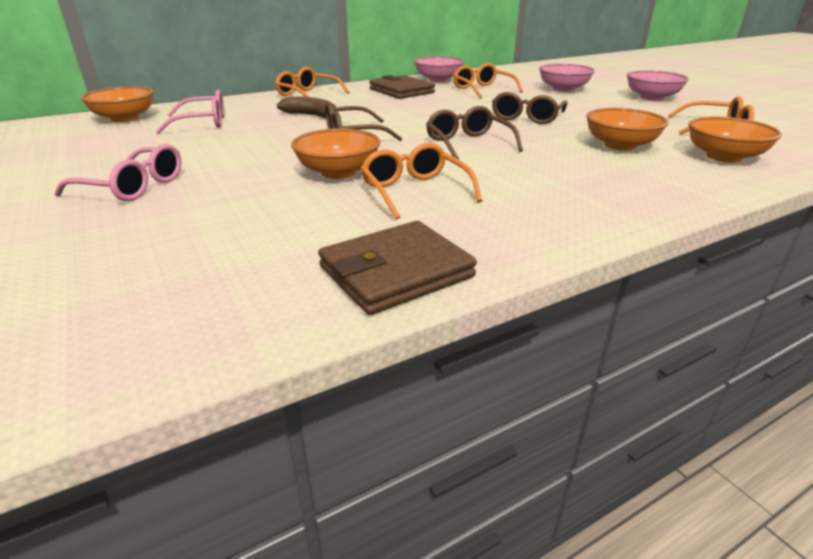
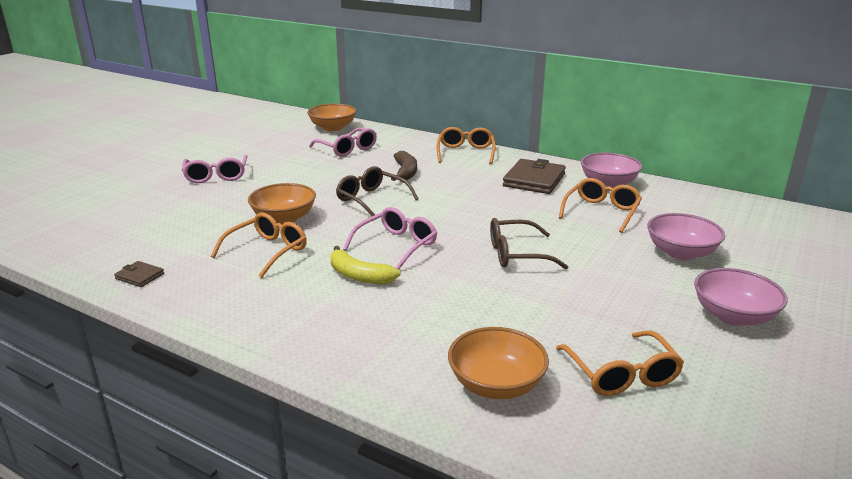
camera: 60 degrees right, 5 degrees down
(396, 272) = (140, 276): brown wallet -> brown wallet, size x0.48
(468, 144) = (396, 245): brown glasses -> pink glasses
(515, 164) = (359, 276): none -> yellow banana
(620, 145) = (471, 317): orange bowl -> none

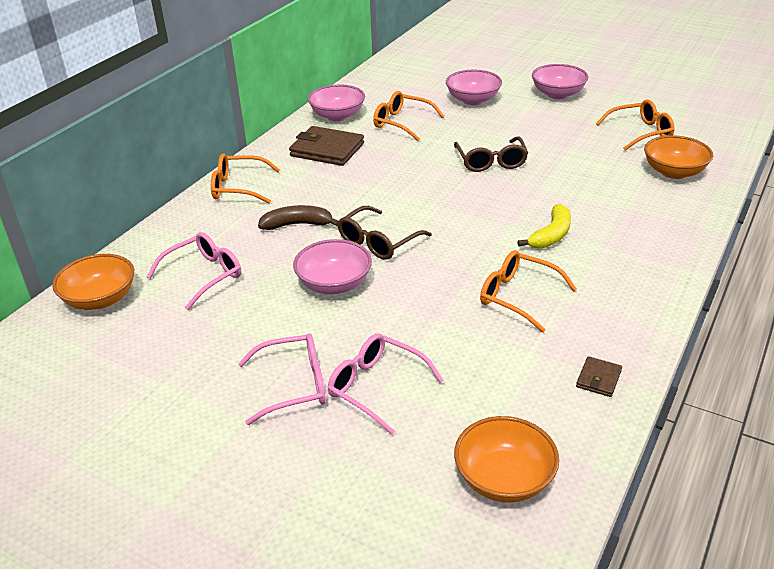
camera: 90 degrees left, 10 degrees up
(284, 218) = (434, 297): orange bowl -> orange bowl (504, 479)
(319, 185) = (334, 284): none -> pink bowl
(396, 245) = (487, 219): pink glasses -> pink glasses (376, 387)

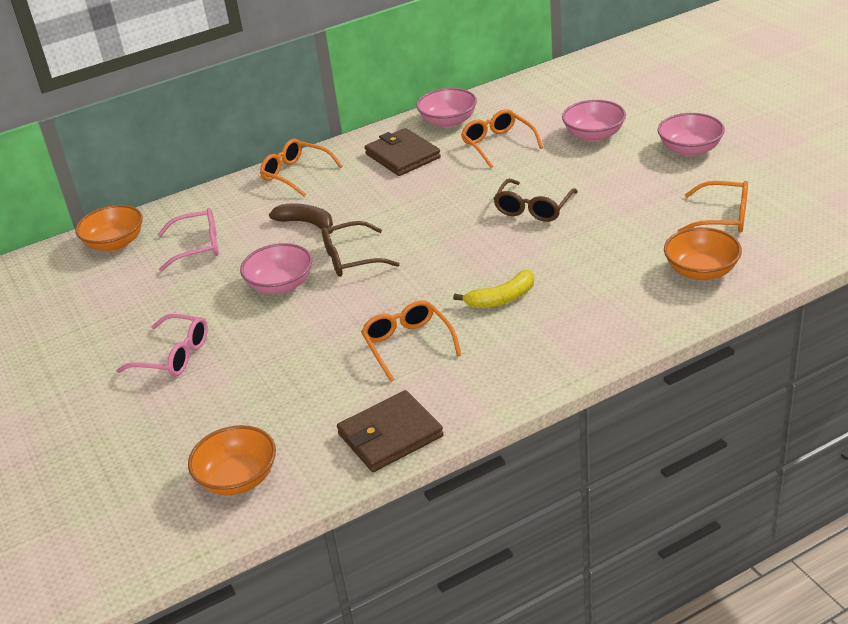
camera: 35 degrees right, 0 degrees up
(376, 387) = (225, 378): pink glasses -> none
(598, 379) = (390, 435): brown wallet -> brown wallet, size x2.09

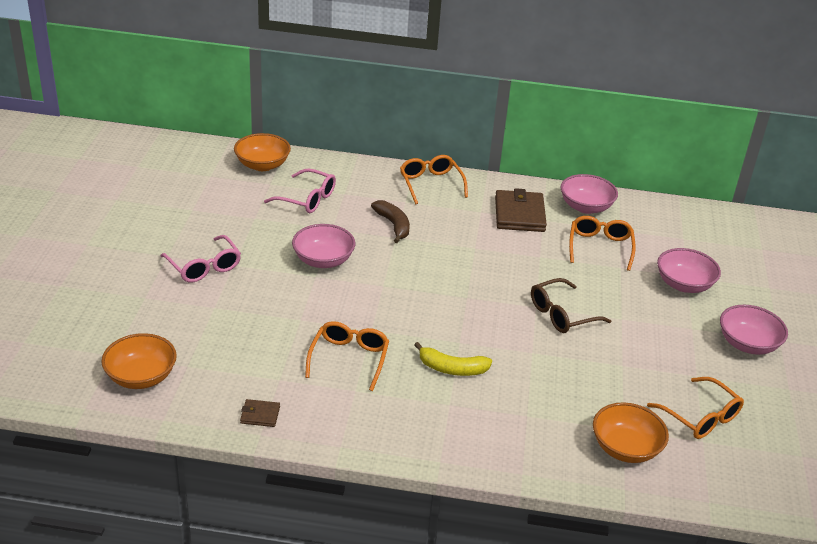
camera: 30 degrees right, 0 degrees up
(351, 259) = (390, 271): brown glasses -> none
(390, 435) = (260, 415): brown wallet -> brown wallet, size x0.48

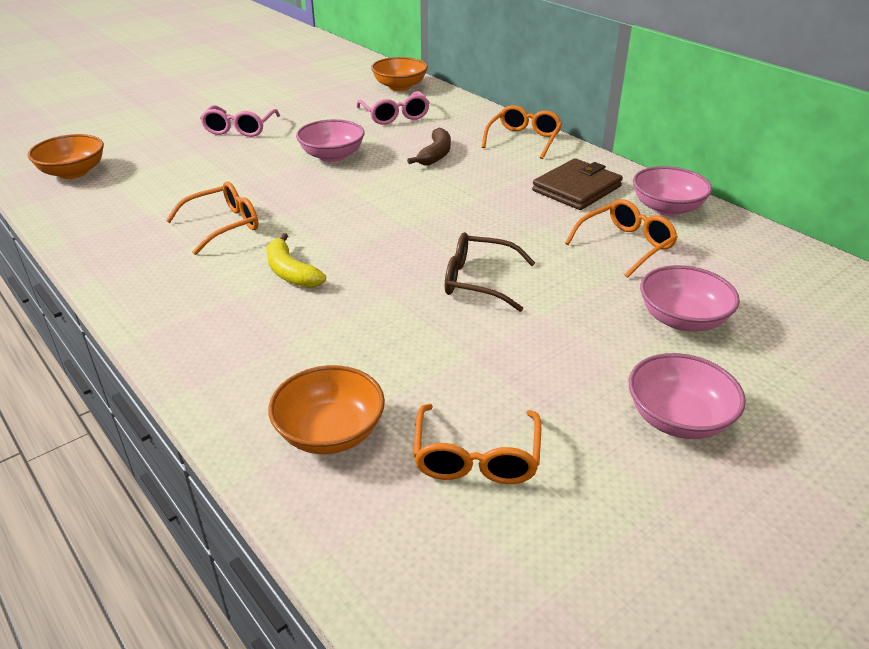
camera: 45 degrees right, 0 degrees up
(260, 415) = (91, 230): brown wallet -> none

